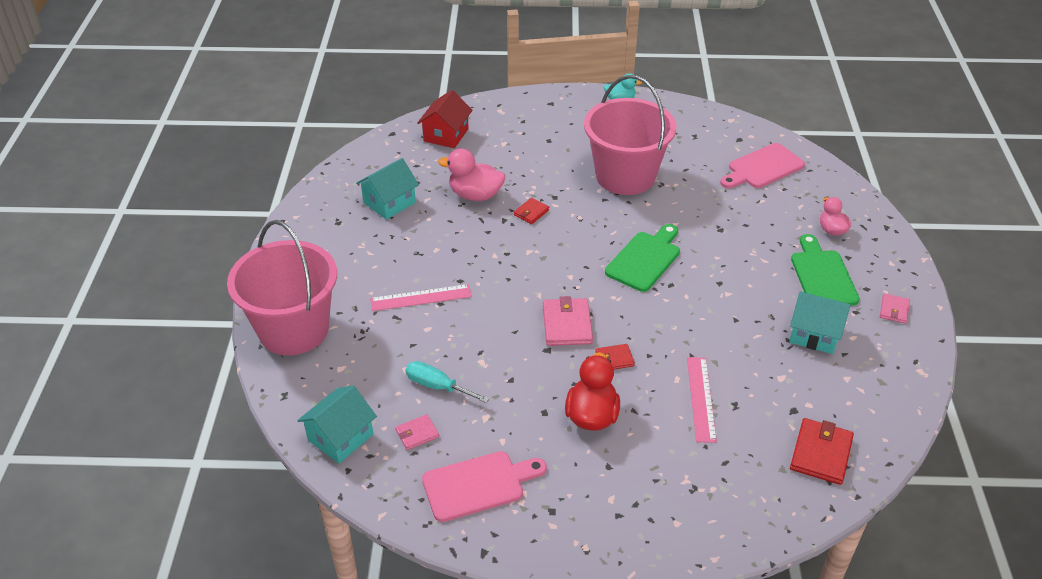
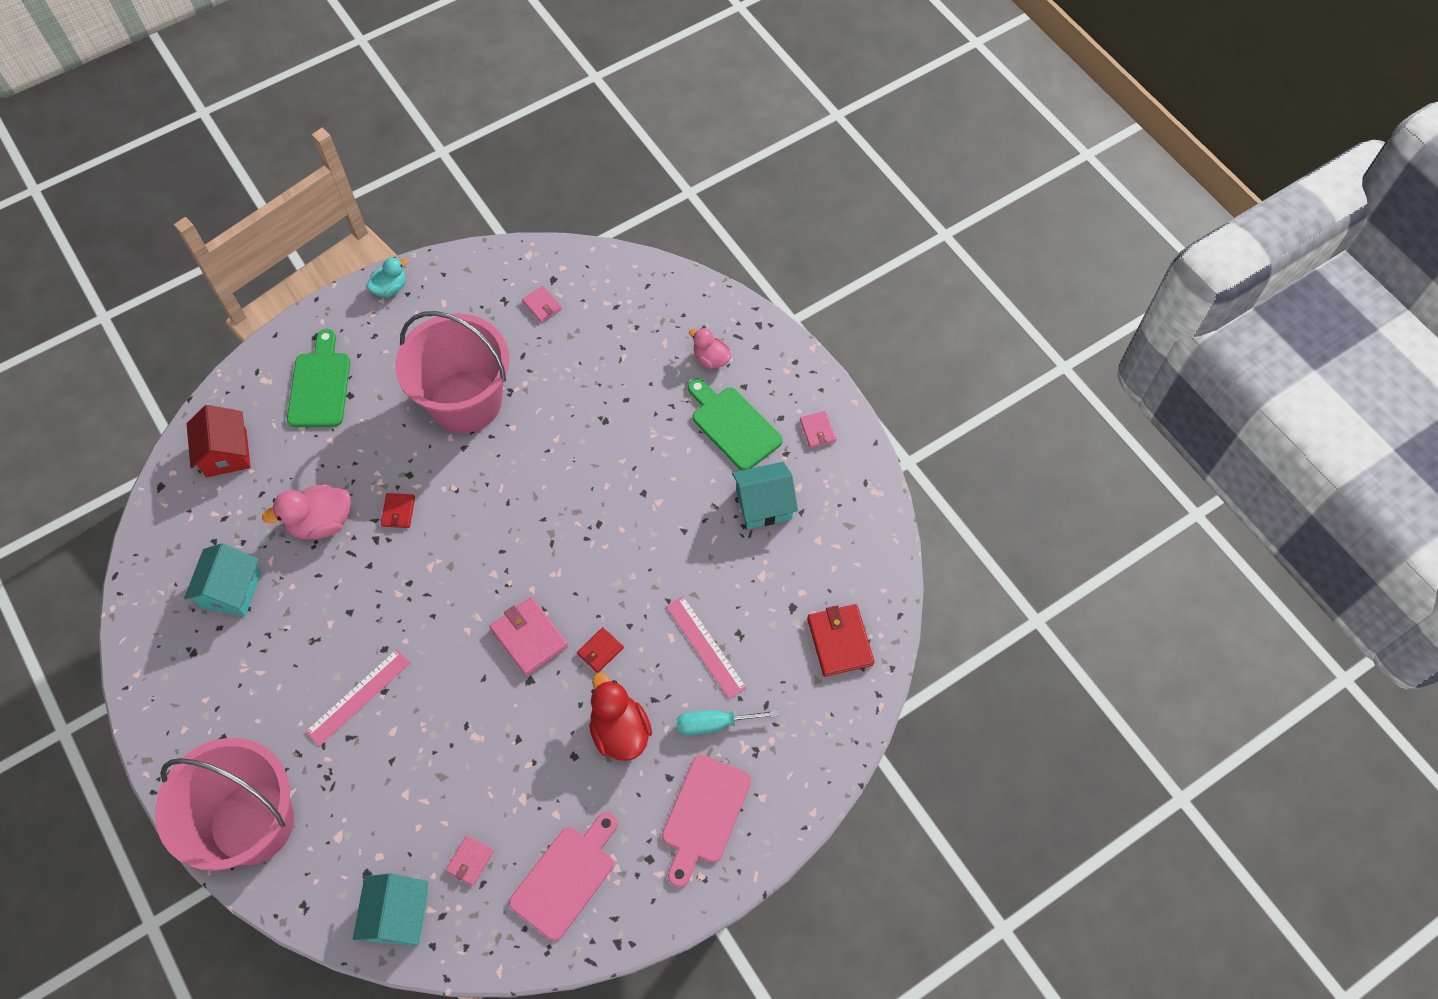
camera: 35 degrees left, 20 degrees up
(437, 386) = (451, 794): turquoise screwdriver -> turquoise screwdriver (714, 724)
(645, 259) = (554, 505): green cutting board -> green cutting board (320, 385)
(720, 149) = (542, 305): none -> pink wallet
(763, 168) = (599, 308): pink cutting board -> pink cutting board (704, 814)

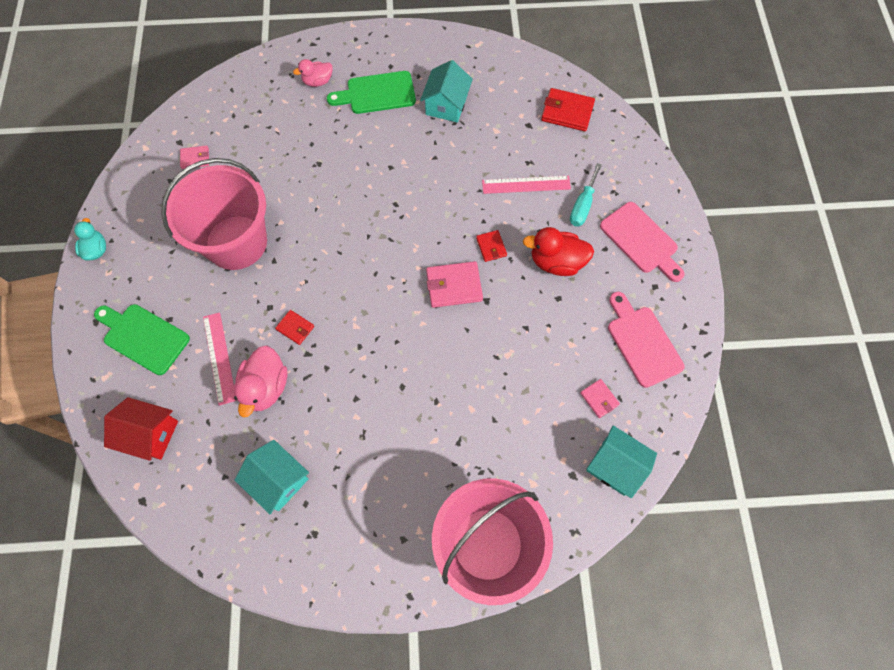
camera: 60 degrees left, 5 degrees up
(358, 697) = (430, 421): pink ruler -> pink ruler (219, 357)
(817, 430) = (414, 51): pink wallet -> none

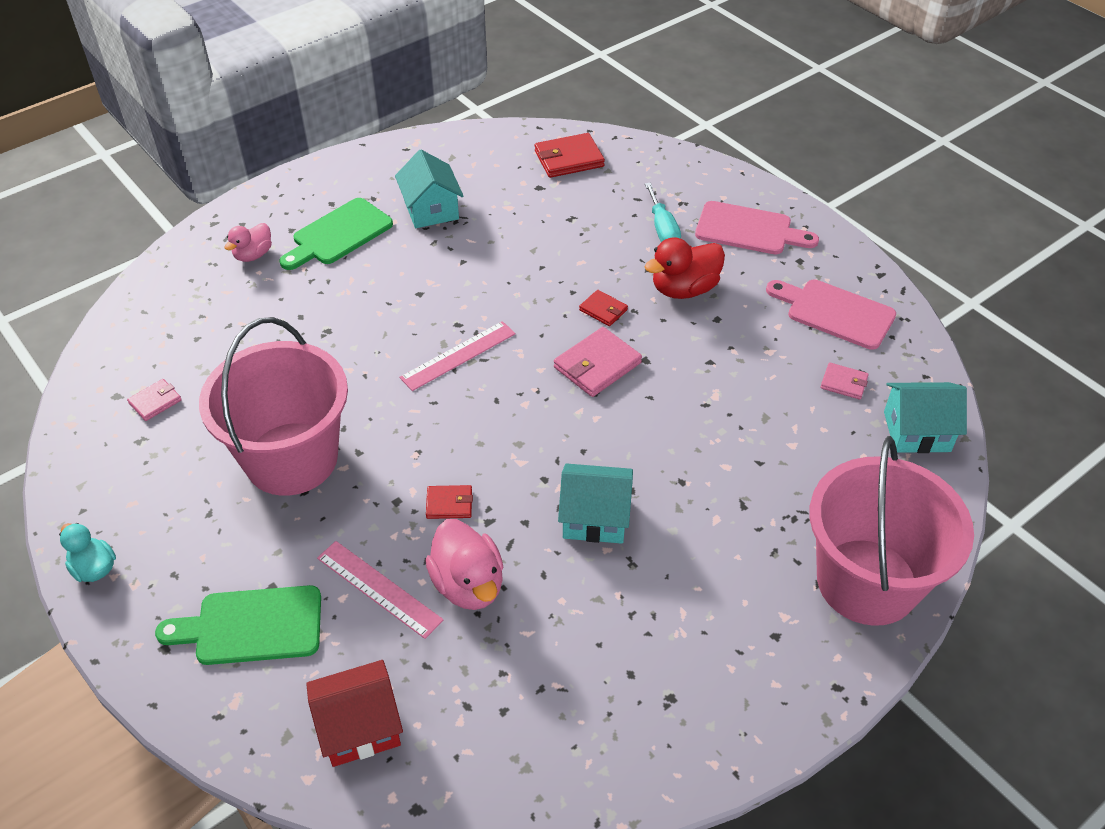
camera: 35 degrees left, 20 degrees down
(278, 480) = (575, 670): turquoise house -> turquoise house (595, 517)
(526, 185) = (587, 239): pink ruler -> pink ruler (458, 355)

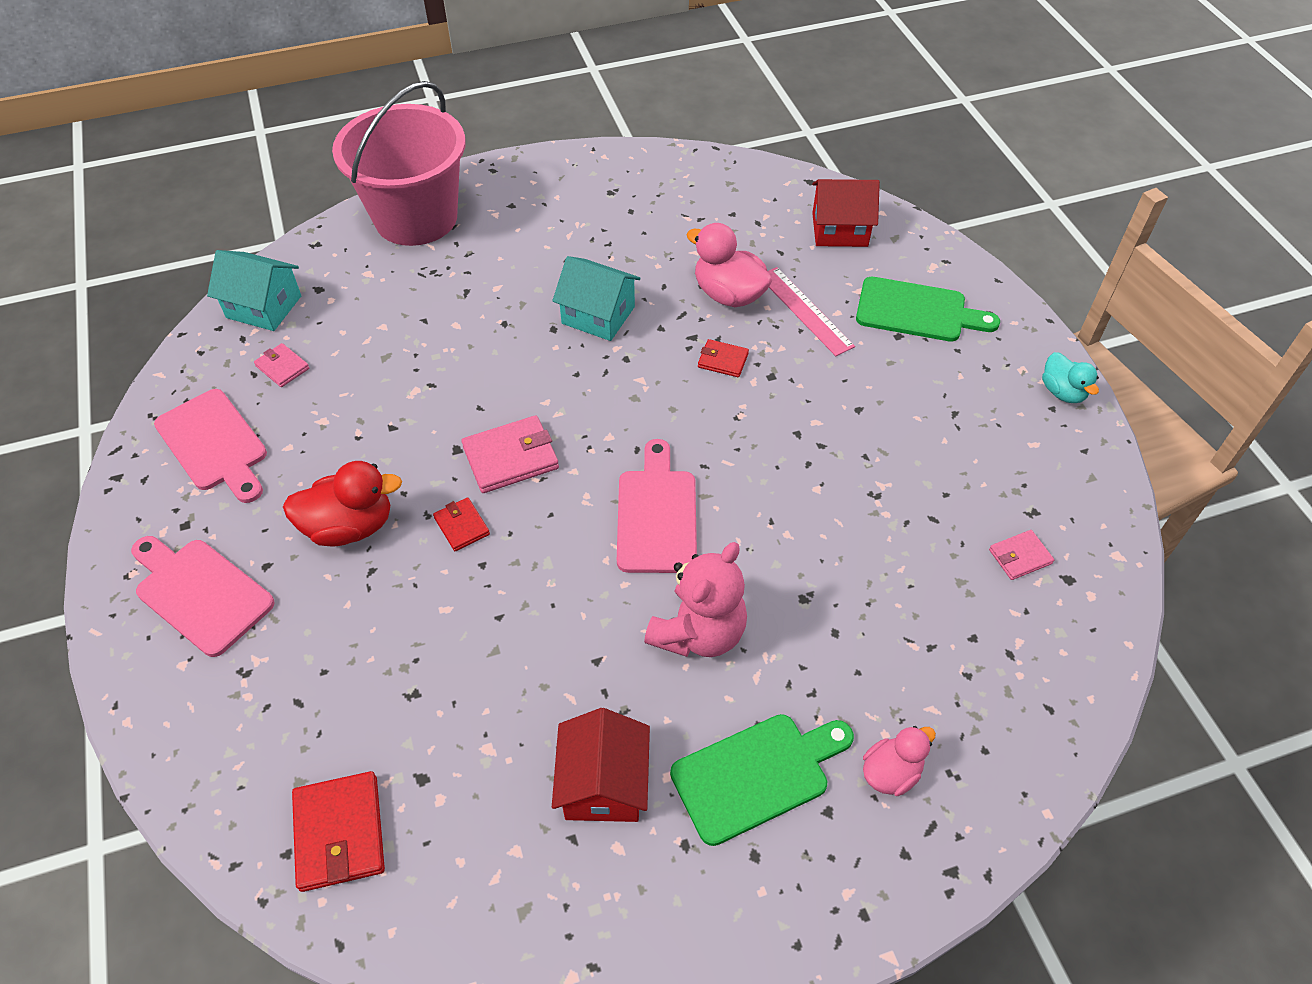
camera: 160 degrees left, 5 degrees up
(291, 459) = (867, 445): pink bucket -> none
(399, 292) = (698, 632): none -> pink teddy bear
(431, 209) = (603, 784): turquoise house -> red house
(458, 355) = (657, 515): pink ruler -> pink cutting board
(468, 584) = (729, 294): pink duck -> pink duck turned 45 degrees counterclockwise
(569, 159) = (339, 833): red wallet -> red wallet turned 75 degrees clockwise
(662, 229) = (305, 631): turquoise screwdriver -> none

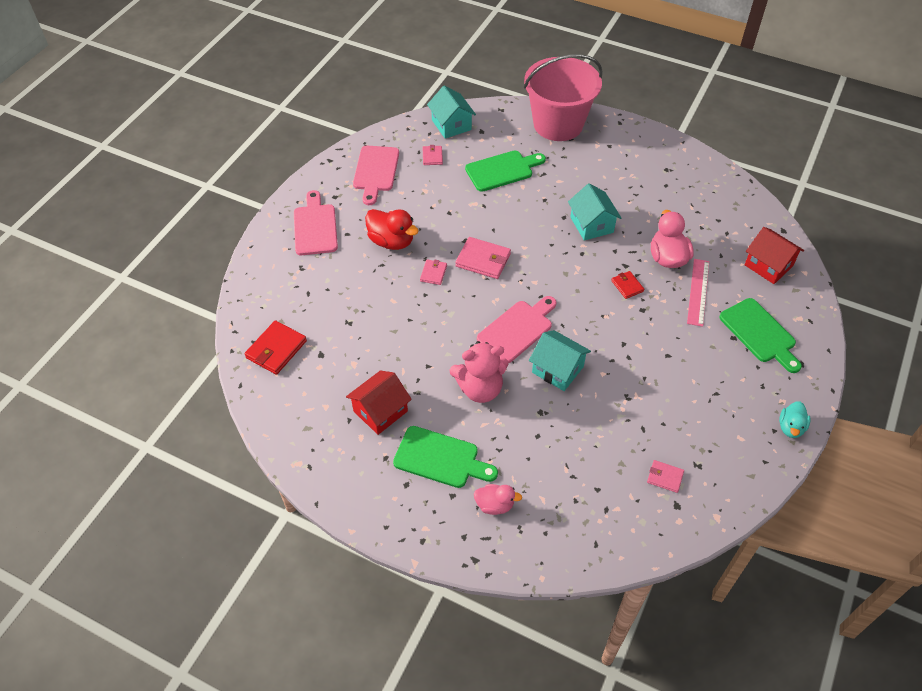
camera: 45 degrees right, 0 degrees up
(405, 322) = (502, 170): none -> green cutting board
(462, 526) = (433, 273): red wallet -> pink wallet
(762, 527) = (557, 369): none -> turquoise house

